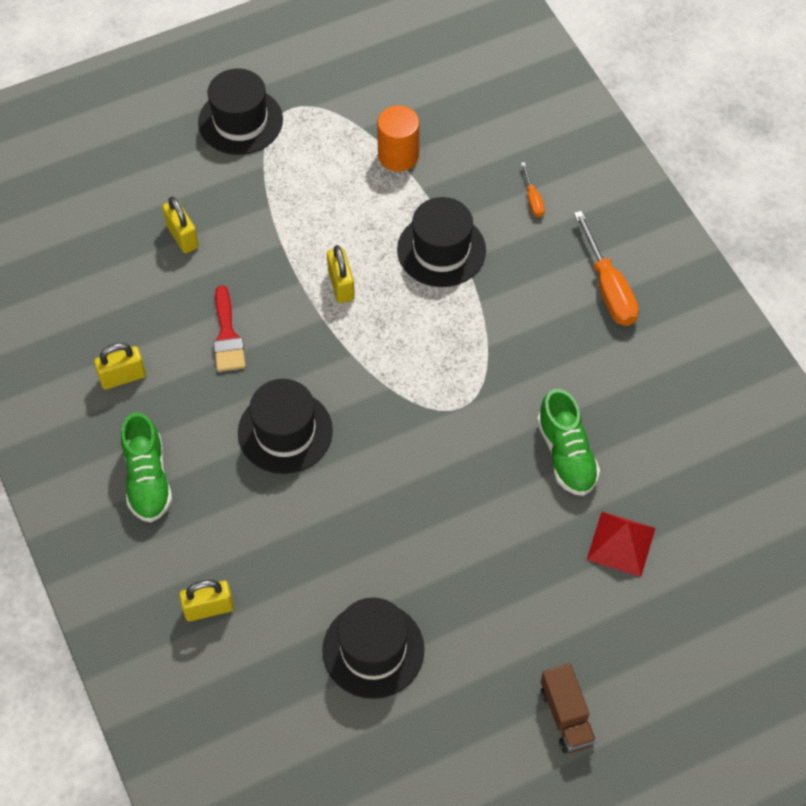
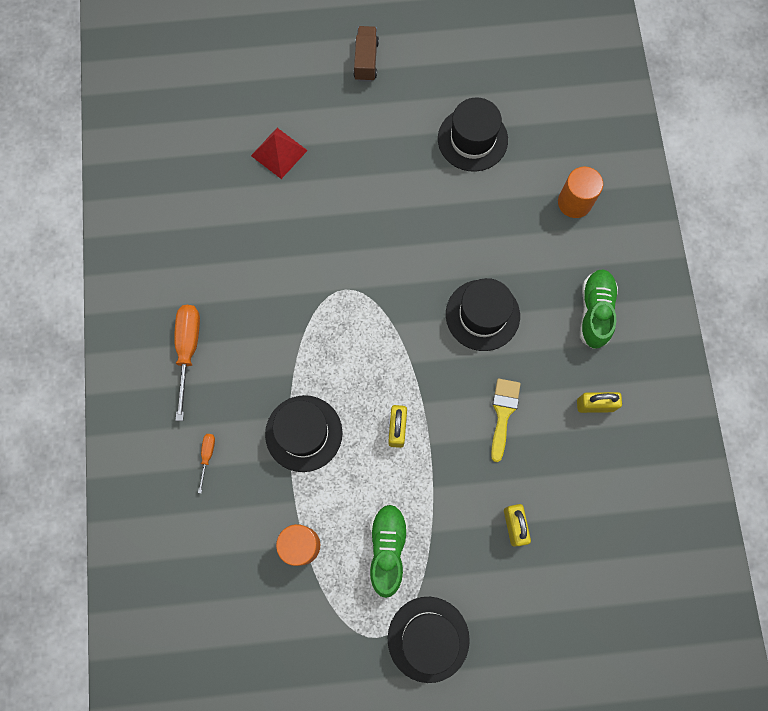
camera: 160 degrees left, 15 degrees up
(209, 608) = (574, 202): yellow padlock -> orange cylinder
(227, 336) = (503, 413): red brush -> yellow brush
(566, 454) = (285, 227): green shoe -> green shoe (387, 549)

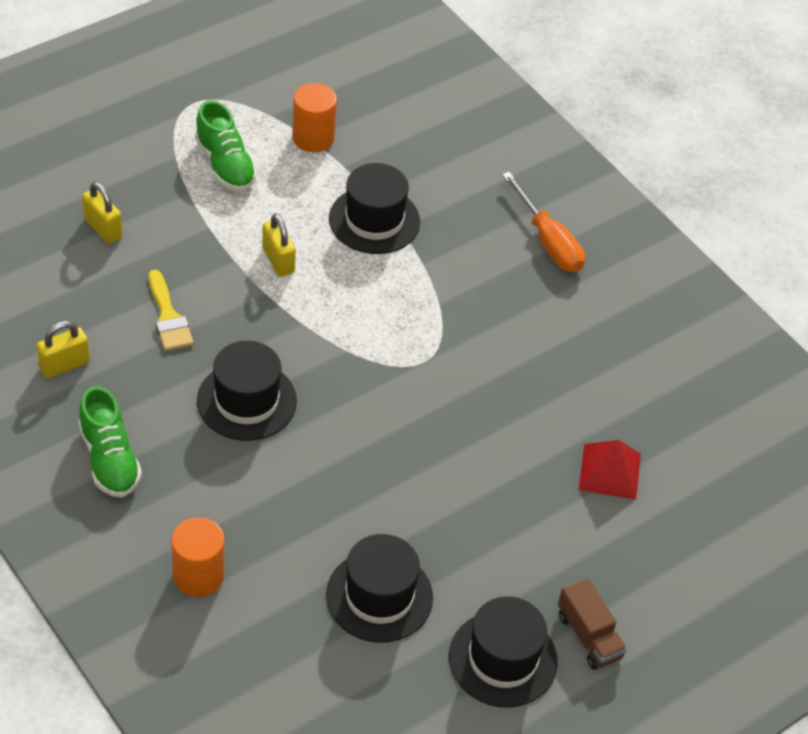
camera: 145 degrees right, 25 degrees down
(207, 456) = (457, 167): orange screwdriver -> none
(428, 639) = (143, 118): black hat -> black hat (503, 659)

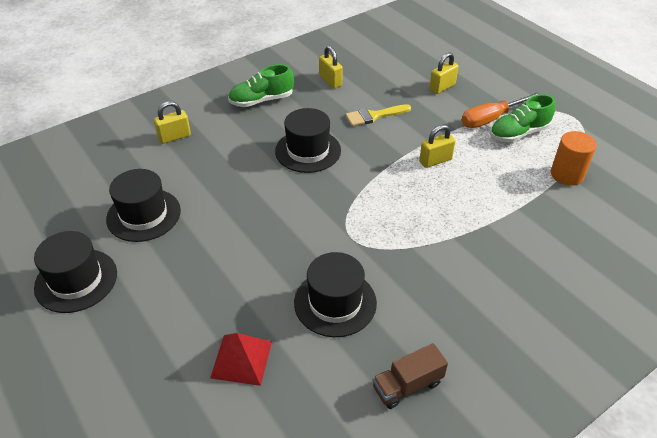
camera: 95 degrees right, 5 degrees down
(198, 575) = (174, 137): orange cylinder -> yellow padlock
(374, 220) = (491, 209): black hat -> black hat (335, 302)
(548, 241) = (505, 324): orange screwdriver -> orange screwdriver (491, 119)
(588, 636) = (81, 335): brown truck -> brown truck (407, 385)

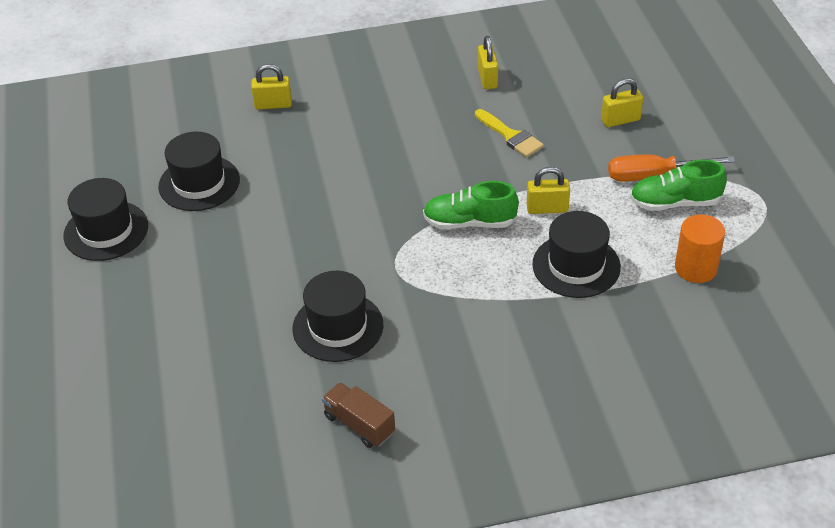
camera: 25 degrees right, 0 degrees up
(241, 359) = (218, 350): red pyramid -> none
(261, 100) = (392, 84): green shoe -> green shoe (469, 222)
(308, 151) = (408, 158): black hat -> black hat (576, 266)
(374, 116) = (511, 136): yellow brush -> yellow brush turned 135 degrees counterclockwise
(407, 385) = (359, 424): brown truck -> brown truck turned 45 degrees clockwise

